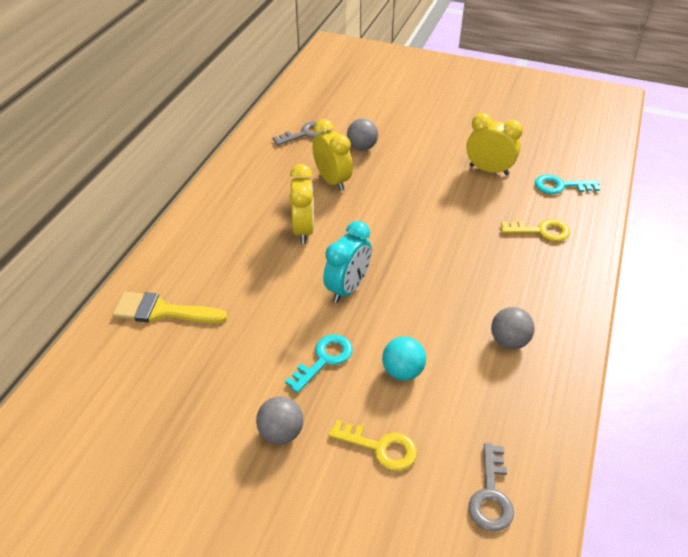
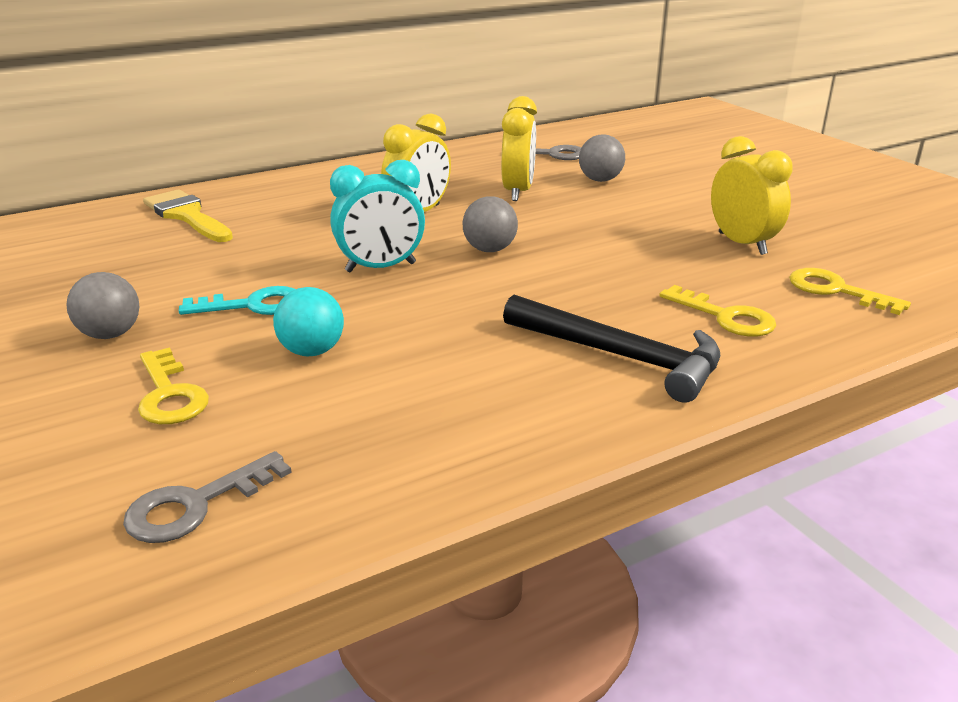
camera: 40 degrees right, 15 degrees down
(509, 341) = (489, 388): grey ball -> grey ball (489, 249)
(533, 285) = (621, 357): none -> black hammer
(560, 186) = (835, 290): turquoise key -> yellow key

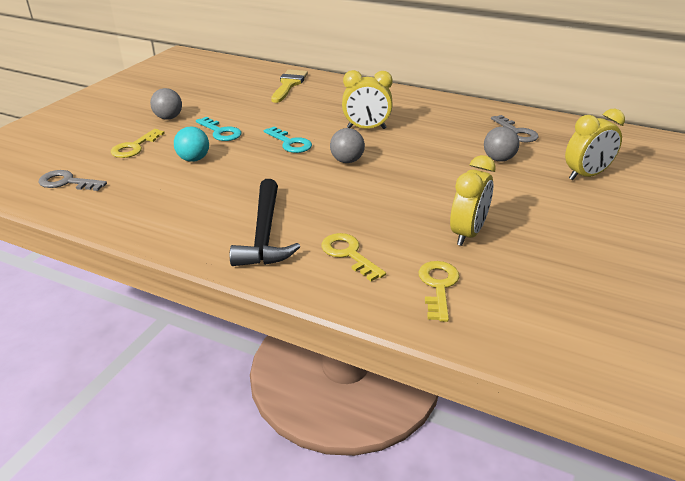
camera: 55 degrees right, 5 degrees up
(381, 268) = (290, 143): turquoise clock -> turquoise key
(518, 192) = (437, 142): yellow clock -> yellow clock (586, 175)
(726, 317) = (348, 254): yellow key -> yellow key turned 135 degrees clockwise

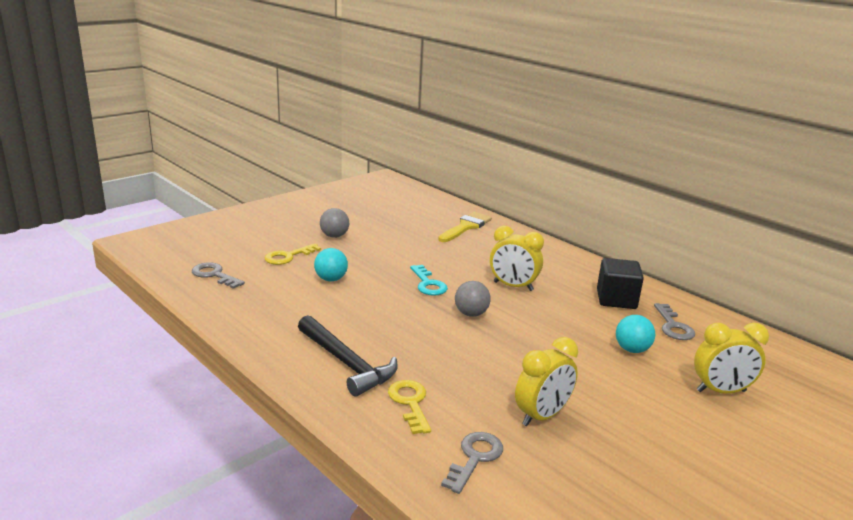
camera: 20 degrees right, 10 degrees down
(221, 132) = (371, 259): turquoise key -> none
(264, 234) = (346, 363): black hammer -> black hammer turned 60 degrees counterclockwise
(438, 286) = (475, 458): yellow key -> grey key
(458, 120) = (616, 299): none -> black cube
(498, 159) = (632, 349): grey ball -> turquoise ball

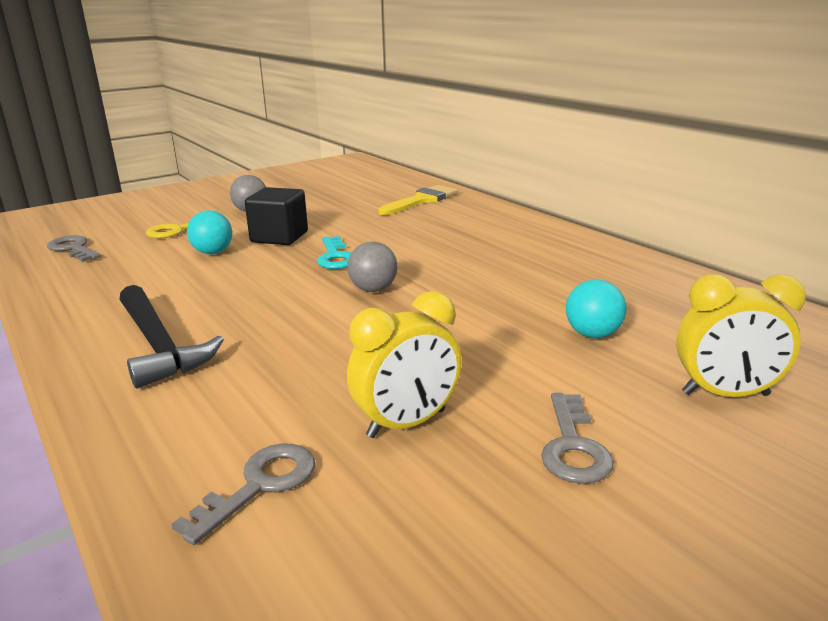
camera: 10 degrees right, 0 degrees up
(410, 403) = (212, 399): yellow key -> none
(513, 286) = (449, 259): yellow clock -> none
(616, 299) = (591, 273): black cube -> black cube (279, 237)
(673, 326) = (668, 306): grey key -> grey key (573, 446)

